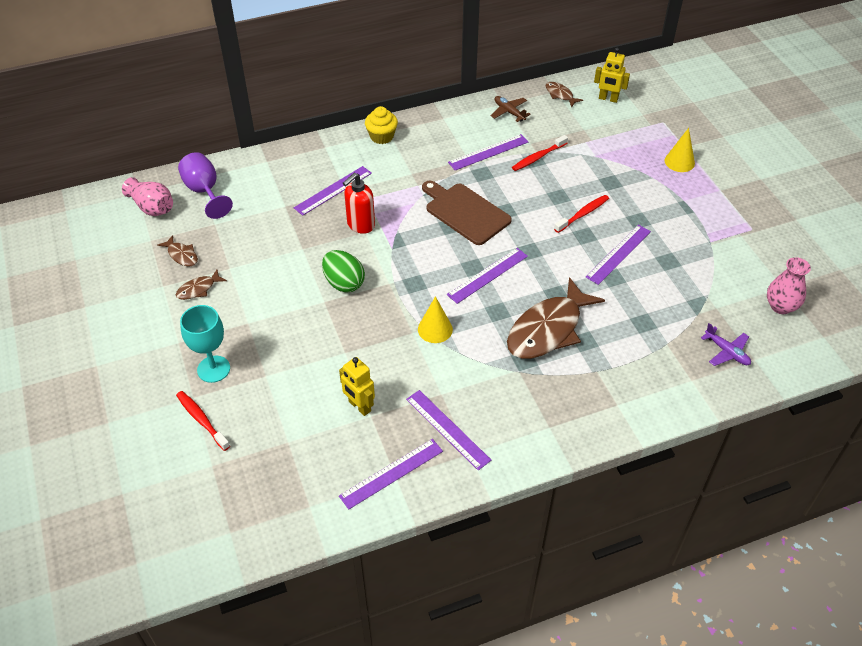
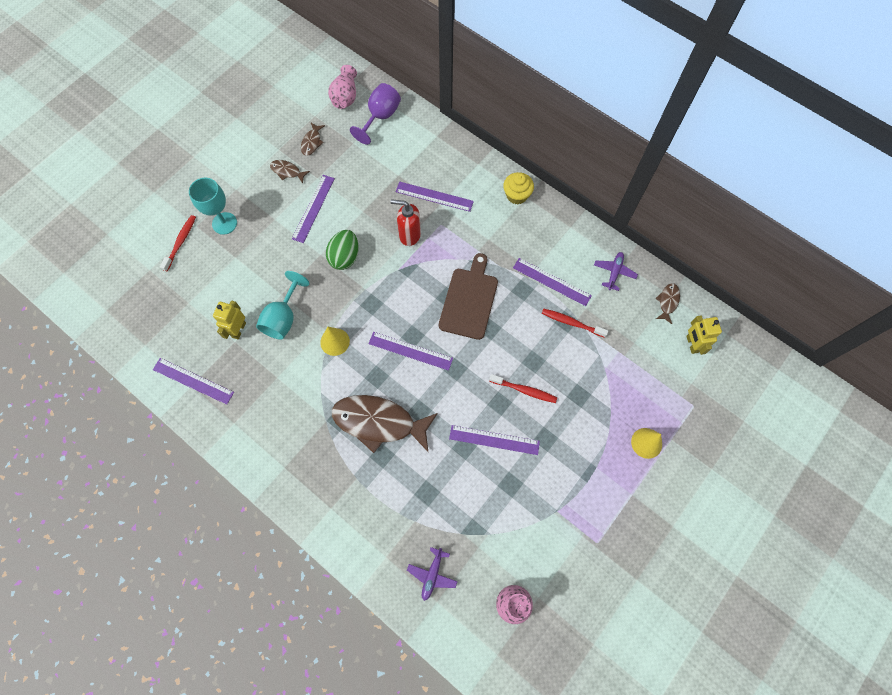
camera: 60 degrees right, 20 degrees up
(375, 361) = (283, 318): none -> turquoise goblet
(448, 429) = (248, 398): purple ruler -> purple ruler (313, 208)
(509, 112) = (614, 272): brown plane -> purple plane

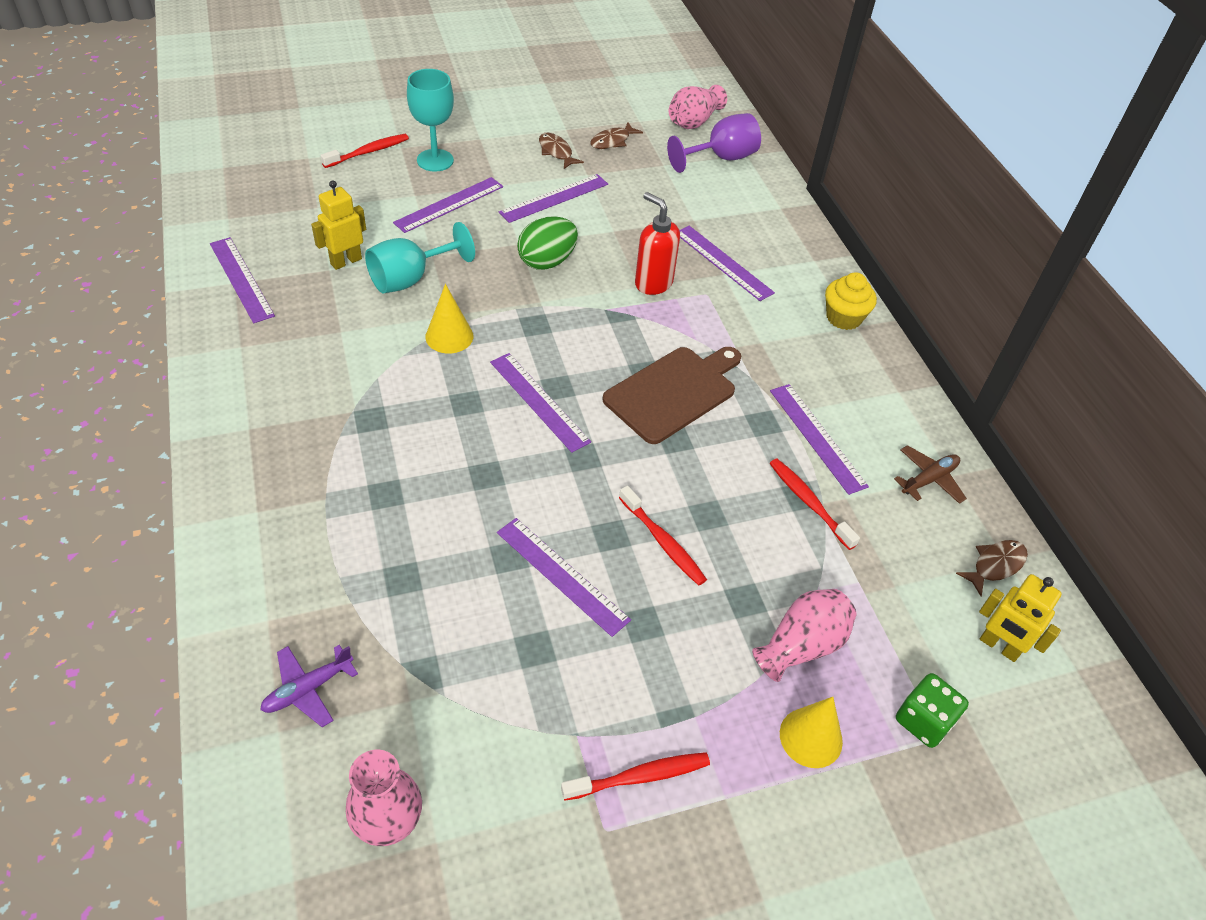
camera: 30 degrees right, 20 degrees down
(260, 251) = (449, 204): none -> purple ruler
(379, 422) = (419, 454): brown fish -> none
(594, 510) = (640, 777): none -> red toothbrush
(614, 272) = (929, 479): purple plane -> brown plane
(616, 401) = (802, 645): none -> pink vase
(683, 403) = (923, 721): none -> green dice
(692, 344) = (999, 646): yellow robot -> yellow robot turned 75 degrees counterclockwise

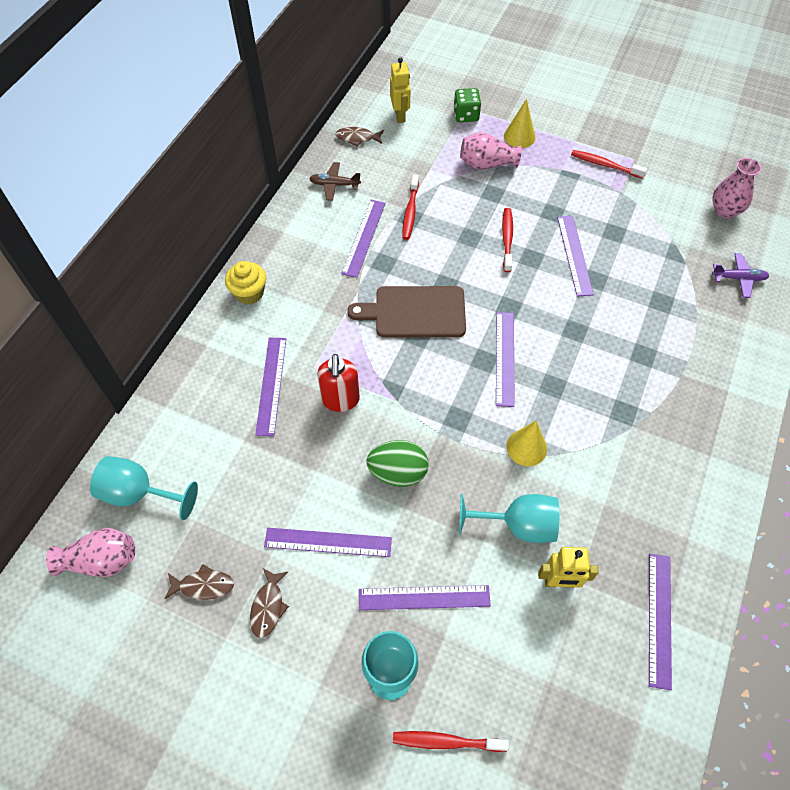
camera: 135 degrees left, 10 degrees up
(721, 158) = (139, 493): purple goblet -> turquoise goblet

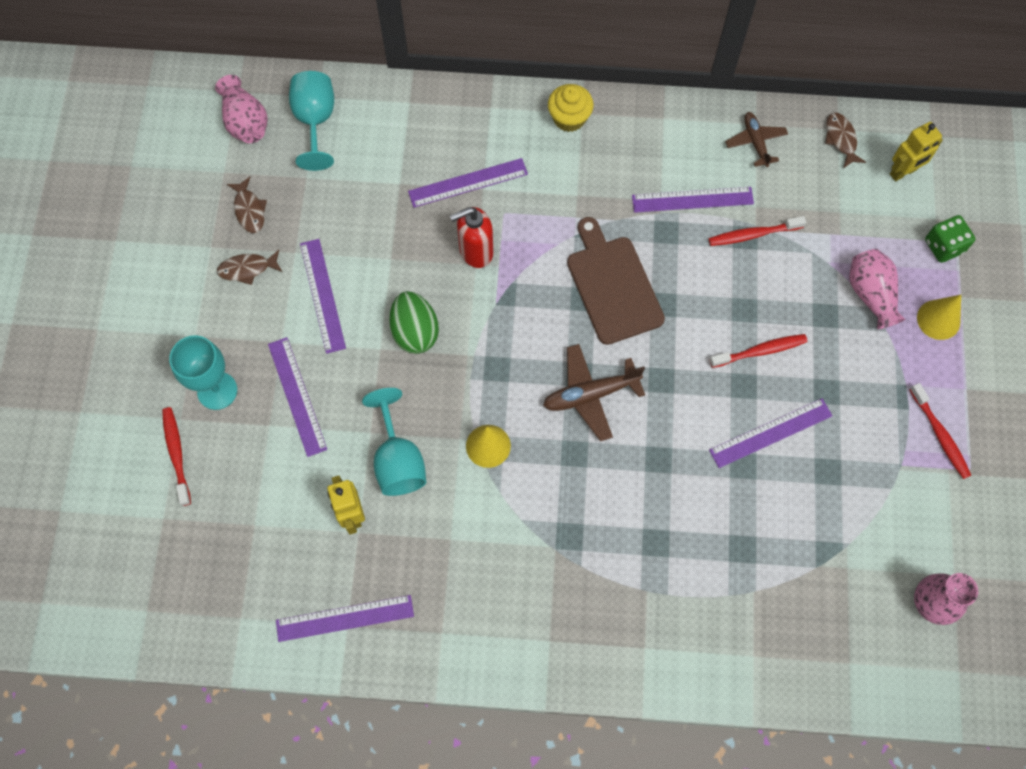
camera: 70 degrees right, 10 degrees up
(505, 358) = (590, 394): purple ruler -> brown plane
(605, 165) = (940, 435): red toothbrush -> red toothbrush turned 150 degrees clockwise
(738, 278) = (821, 637): purple plane -> none

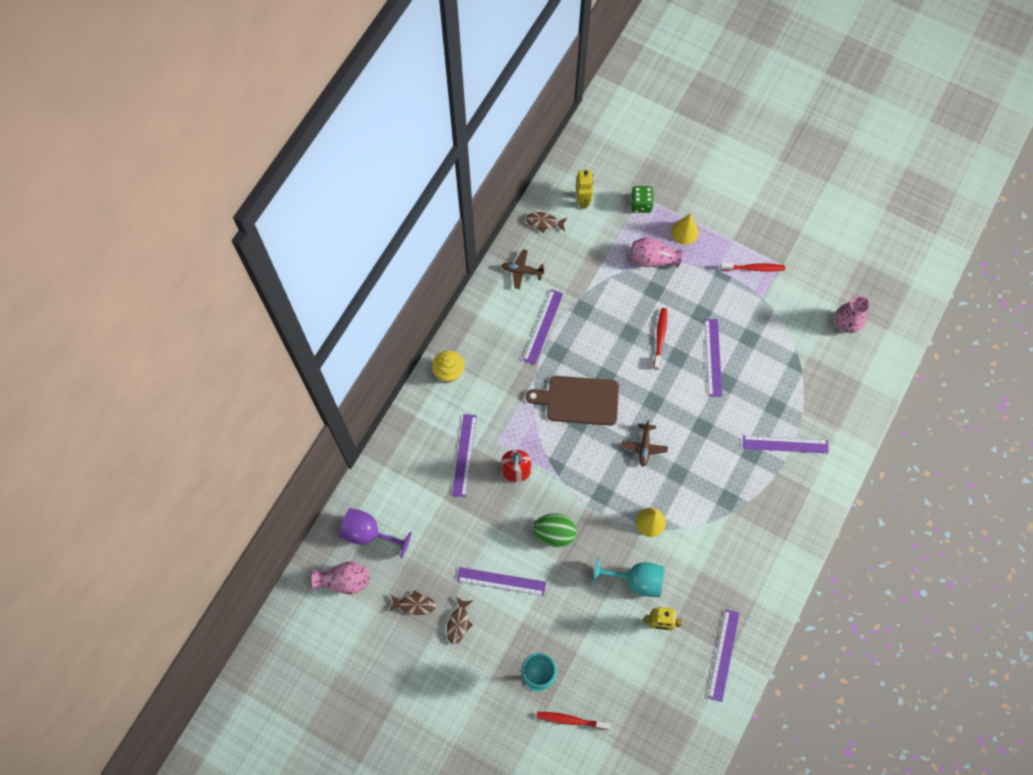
camera: 65 degrees left, 0 degrees up
(297, 396) = (565, 626): purple ruler -> purple ruler (785, 444)
(315, 121) = (368, 533): turquoise goblet -> purple goblet
(590, 394) = (644, 447): brown plane -> brown plane, size x0.67
(753, 234) = (583, 304): red toothbrush -> none

